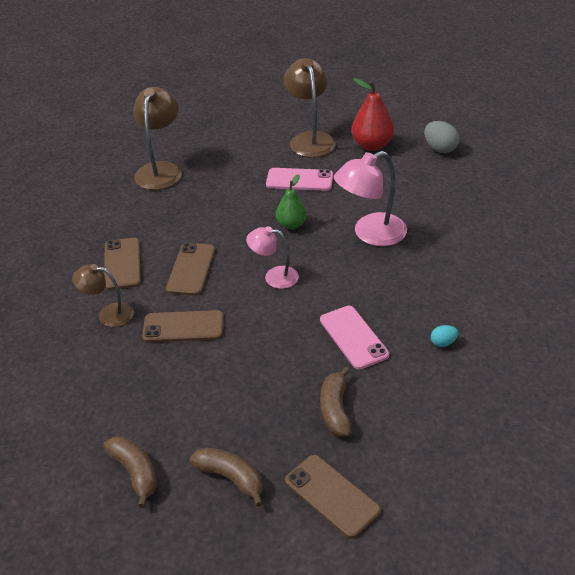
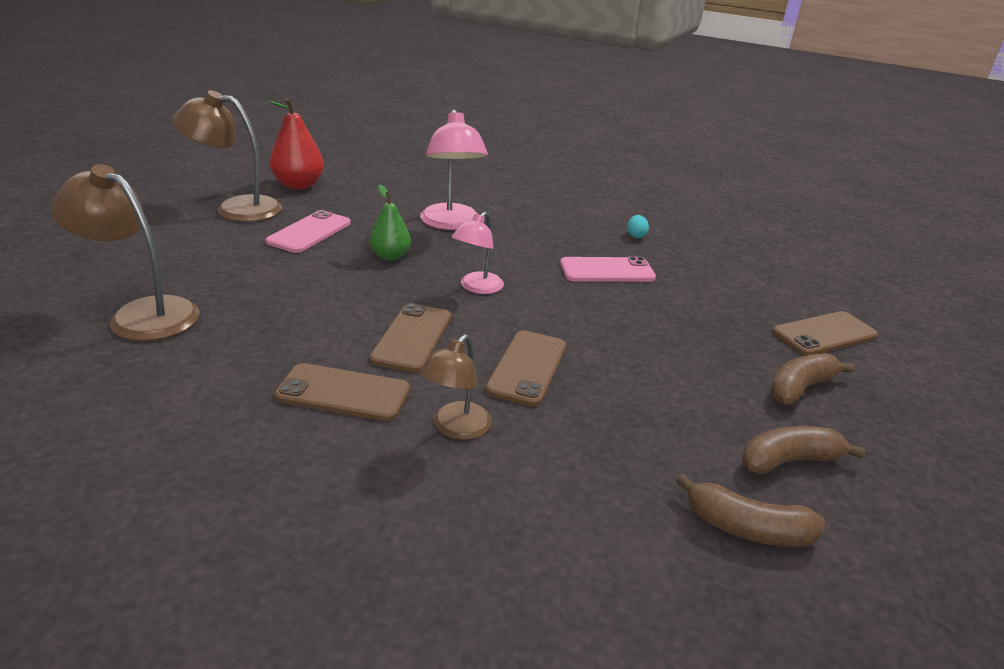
camera: 75 degrees left, 10 degrees down
(191, 269) = (412, 338): brown phone -> brown phone turned 75 degrees clockwise
(335, 409) = (708, 305): brown banana -> brown banana (746, 528)
(440, 149) = (350, 163): grey egg -> none

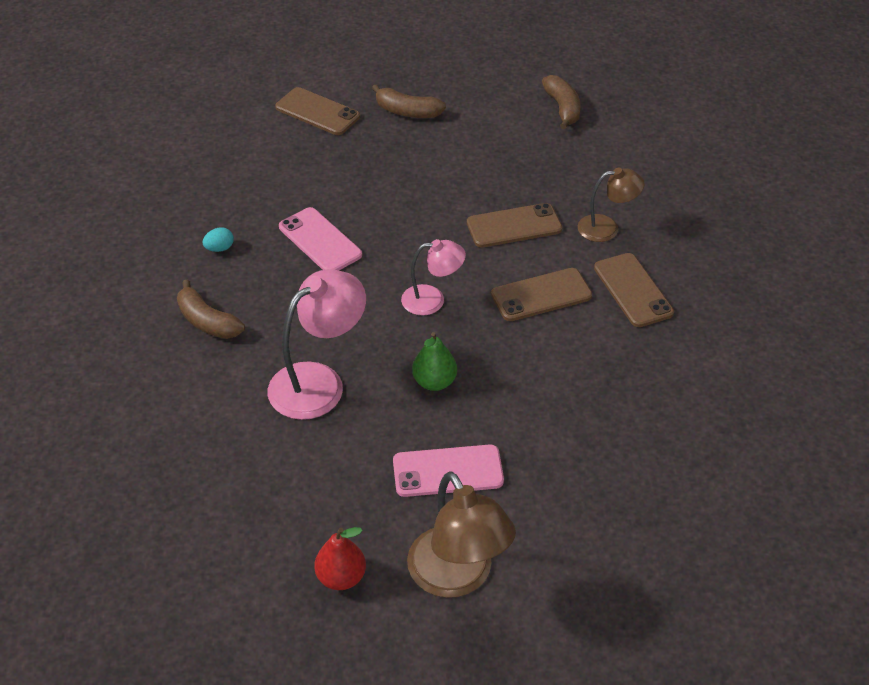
camera: 120 degrees left, 15 degrees up
(142, 314) = (683, 460): brown lamp -> none
(299, 185) = (341, 577): red pear -> red pear, size x0.66
(789, 460) = (491, 104): brown banana -> brown banana (207, 321)

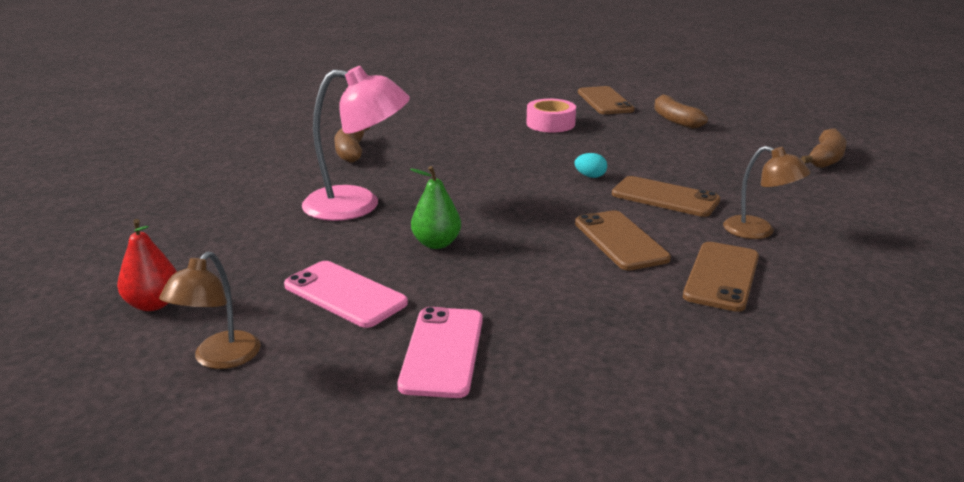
camera: 45 degrees right, 20 degrees down
(219, 248) = (423, 128): turquoise egg -> turquoise egg (590, 176)
(317, 176) = (550, 124): none -> pink tape
(320, 241) = (494, 148): pink phone -> pink phone (442, 352)
(432, 300) = (521, 204): pink lamp -> none
(458, 577) = (219, 359): brown lamp -> brown lamp, size x0.61
(541, 295) = (620, 241): brown phone -> brown phone turned 45 degrees clockwise

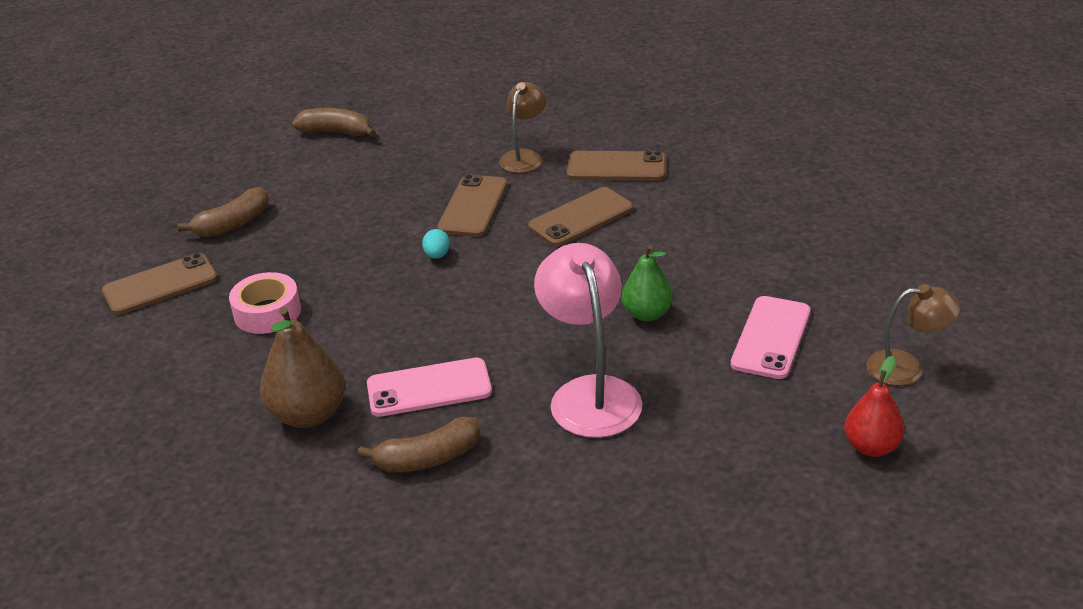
camera: 105 degrees left, 10 degrees up
(429, 127) = (308, 414): none -> brown pear
(442, 352) = (810, 265): pink phone -> pink phone (429, 388)

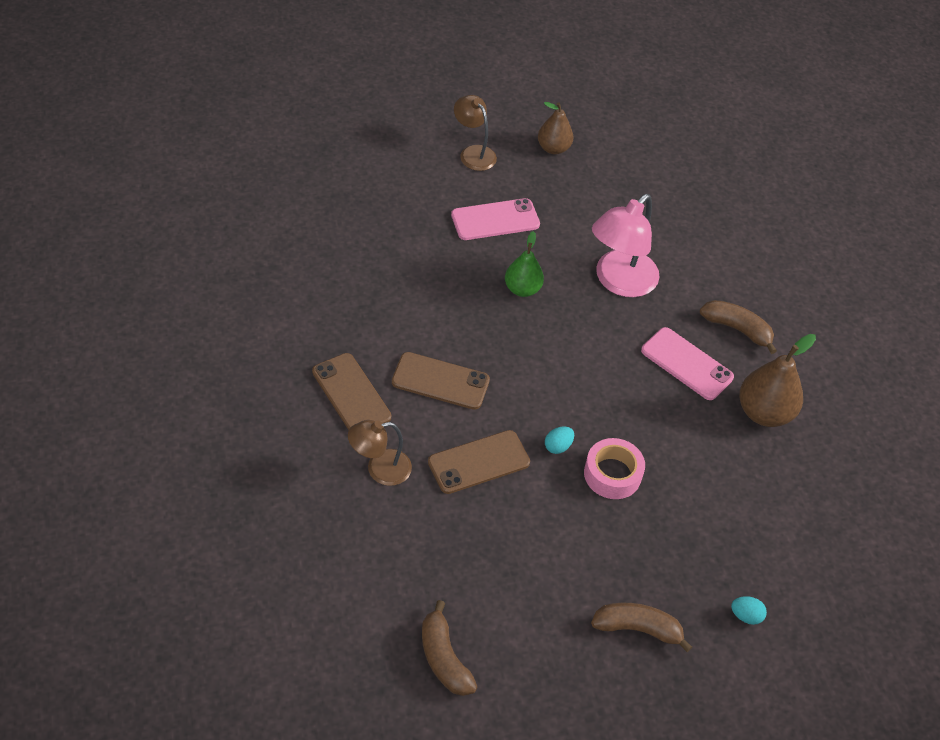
camera: 135 degrees left, 15 degrees up
(160, 285) = (745, 616): brown phone -> turquoise egg
(267, 312) = (707, 512): pink tape -> pink tape (612, 474)
(871, 447) = (553, 148): red pear -> brown pear

